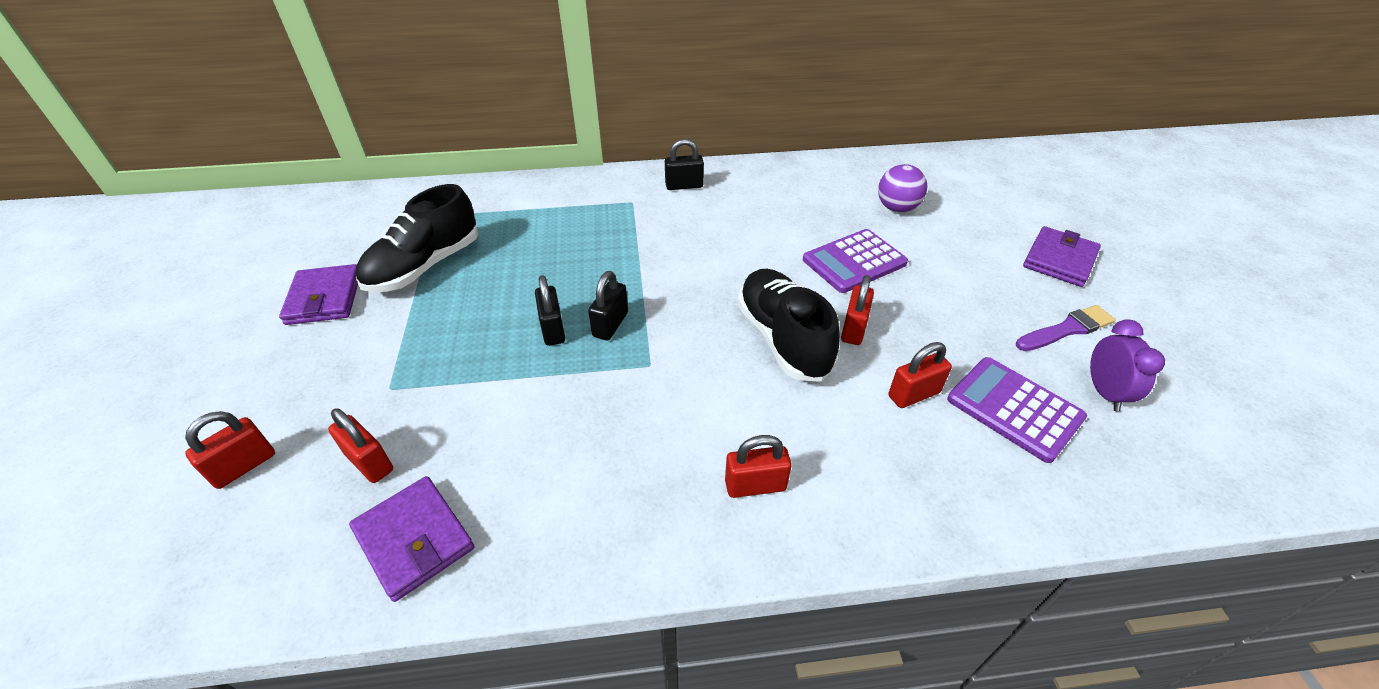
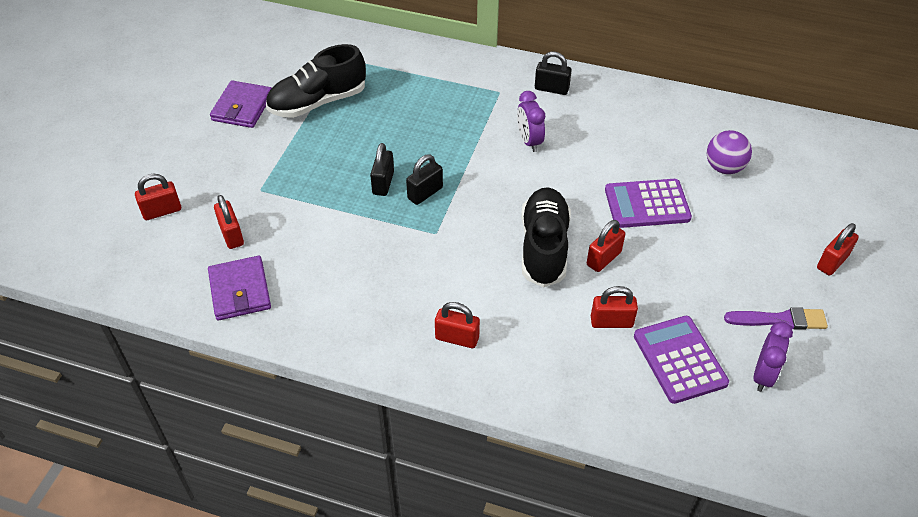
camera: 25 degrees right, 5 degrees up
(693, 238) = (529, 141): none -> purple clock
(1059, 260) = (832, 262): purple wallet -> red padlock

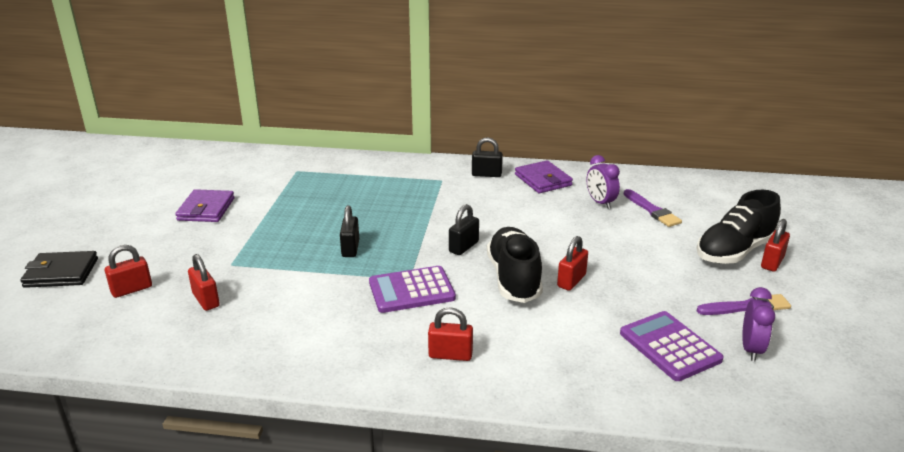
camera: 10 degrees left, 20 degrees down
(96, 180) = (61, 273): none -> black wallet
(240, 291) = (220, 342): purple wallet -> purple wallet (543, 180)
(318, 102) = (278, 200): black shoe -> black shoe (734, 251)
(425, 193) = (392, 251): black padlock -> black padlock (463, 247)
(529, 141) = (477, 209): purple clock -> purple clock (600, 203)
(611, 322) = (595, 325): red padlock -> none
(647, 204) = (596, 240): purple calculator -> purple calculator (411, 290)
(724, 167) = (652, 210): purple ball -> purple brush

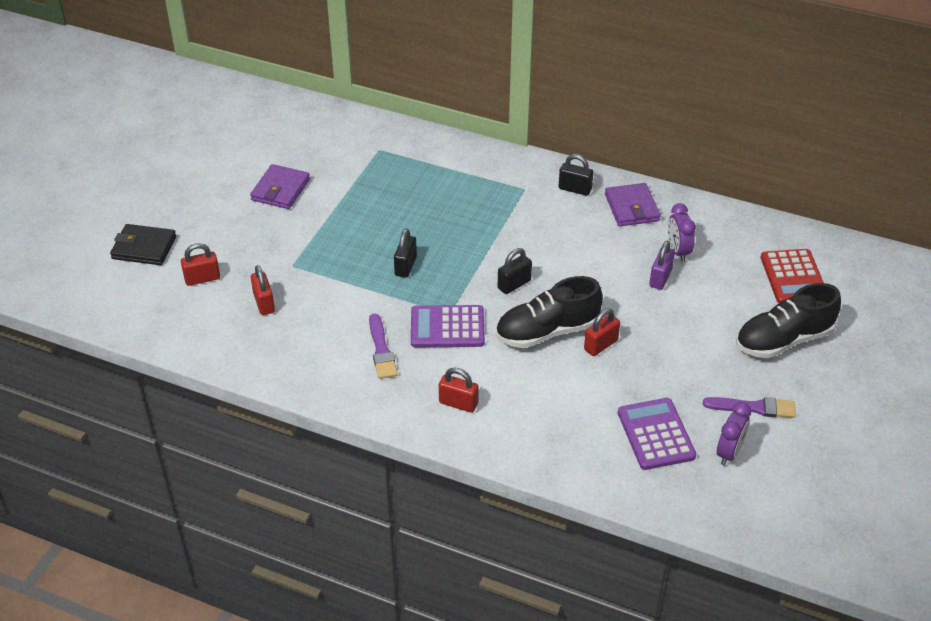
camera: 15 degrees right, 15 degrees up
(513, 278) = (547, 331): black shoe -> black shoe turned 120 degrees counterclockwise
(596, 223) = (660, 278): none -> purple padlock
(652, 210) = (728, 271): purple brush -> purple brush (381, 350)
(710, 206) = (793, 277): none -> red calculator
(772, 262) = (813, 361): red padlock -> none

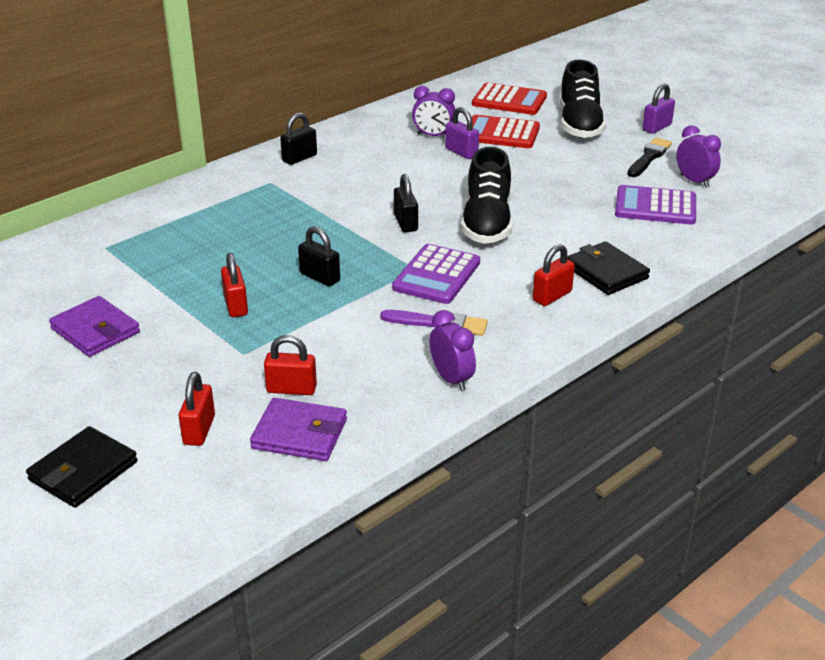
camera: 65 degrees left, 10 degrees down
(316, 378) = (451, 379): none -> purple clock
(516, 427) = (606, 272): none -> black wallet
(600, 345) = (525, 202): red padlock -> red padlock (235, 305)
(632, 208) = (355, 139): purple wallet -> purple wallet (300, 434)
(718, 292) = (501, 133): none -> red calculator
(754, 407) = (649, 157): purple brush -> black brush
(826, 399) = (657, 127): none -> purple padlock

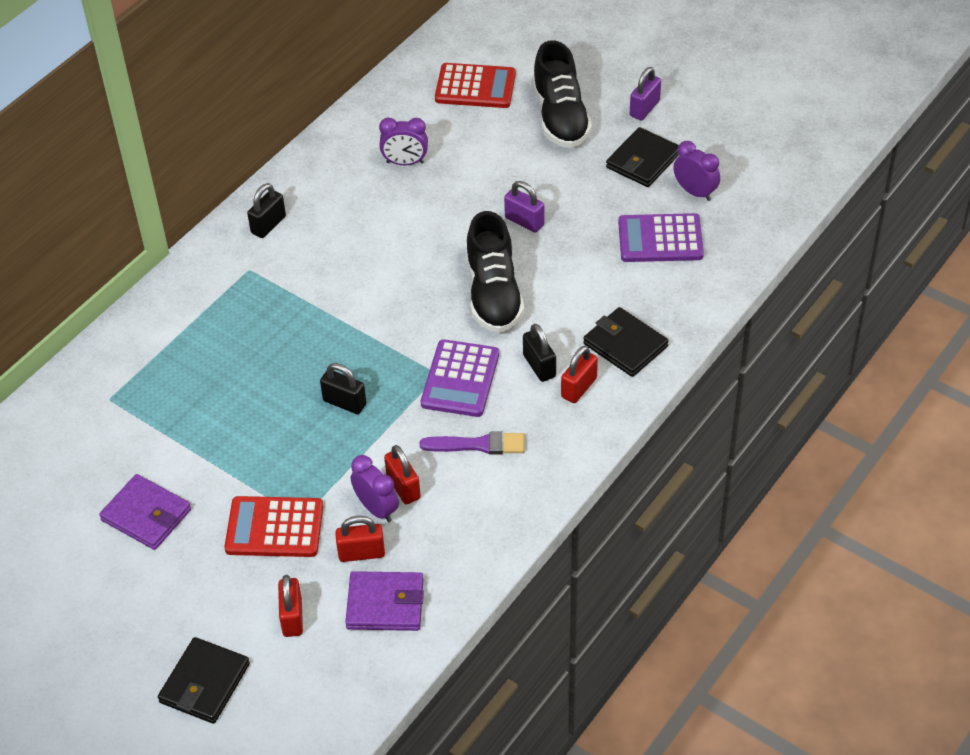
camera: 10 degrees left, 15 degrees up
(235, 305) = (273, 457): red padlock -> red padlock (403, 487)
(405, 223) = (410, 308): black padlock -> black padlock (539, 366)
(451, 379) = (506, 513): purple clock -> purple clock (377, 509)
(461, 152) = (442, 186): purple padlock -> purple padlock (524, 221)
(501, 133) = (478, 146): red calculator -> red calculator (274, 528)
(649, 157) = (643, 161): black brush -> black wallet

